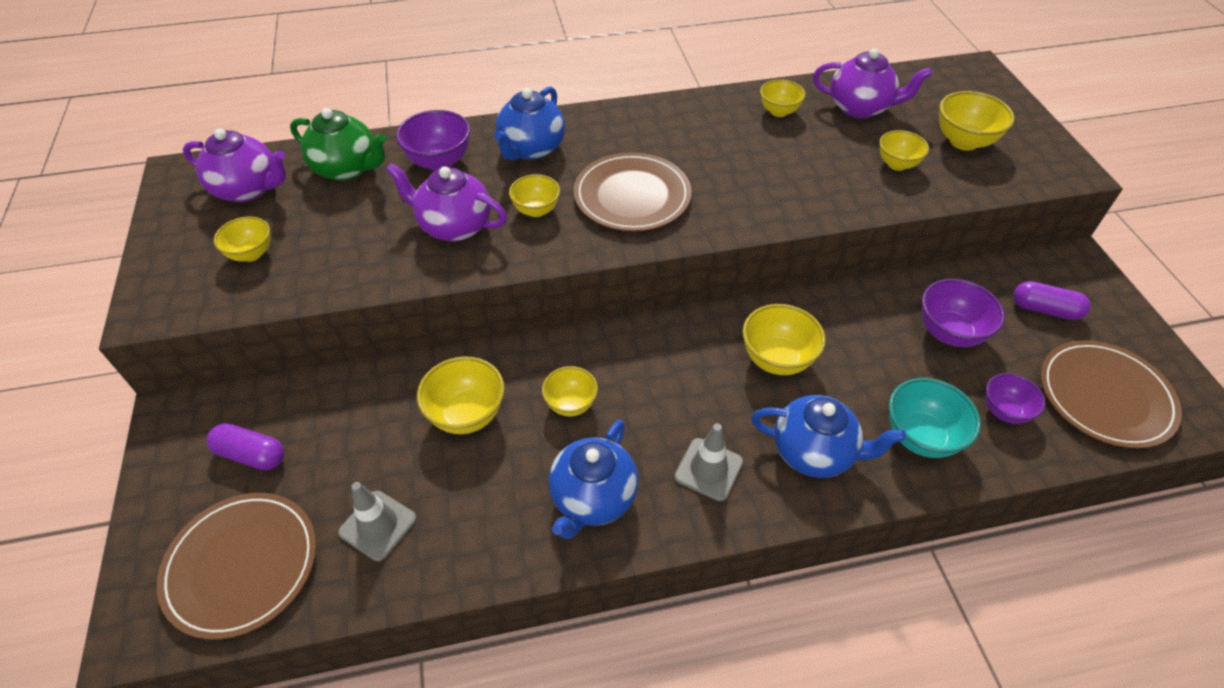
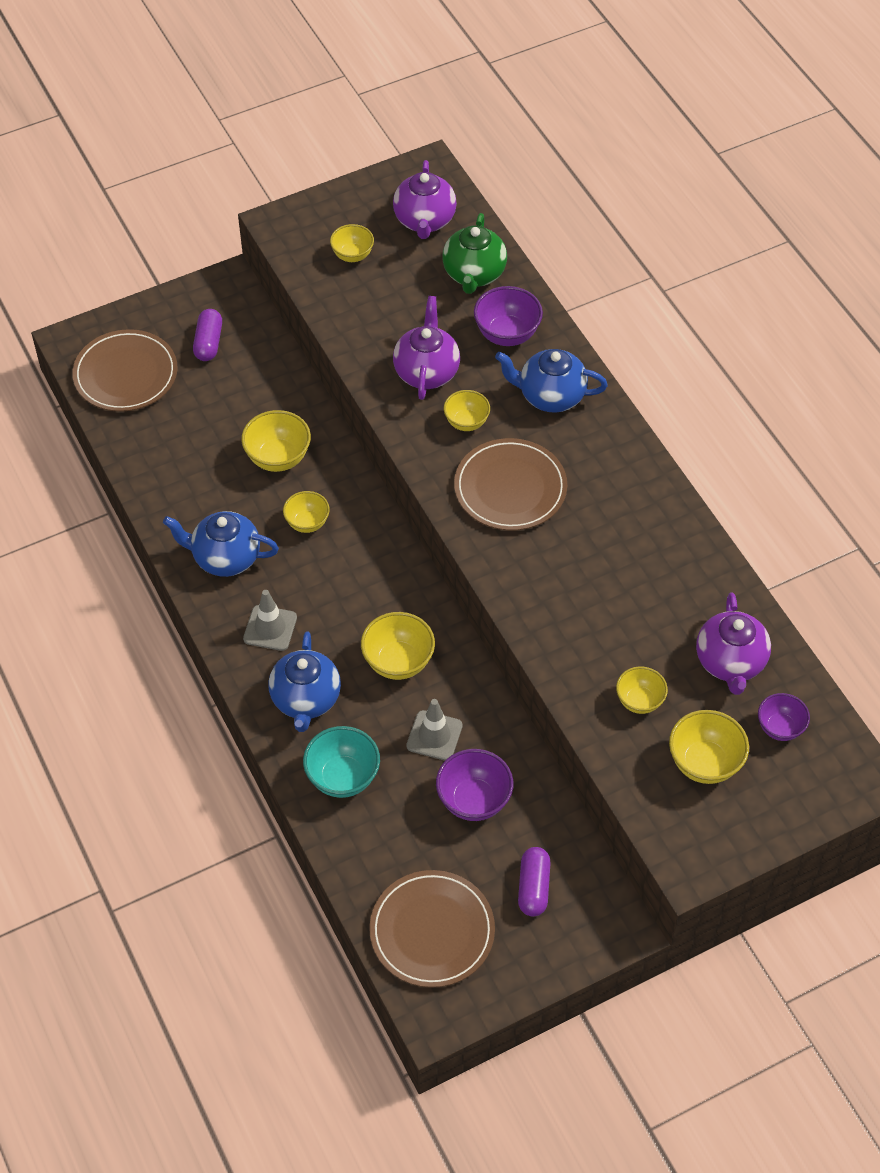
camera: 75 degrees right, 5 degrees up
(378, 525) = (172, 436): grey traffic cone -> grey traffic cone (434, 736)
(778, 111) = (692, 588): yellow bowl -> none
(1004, 411) = (390, 844): purple bowl -> purple bowl (780, 728)

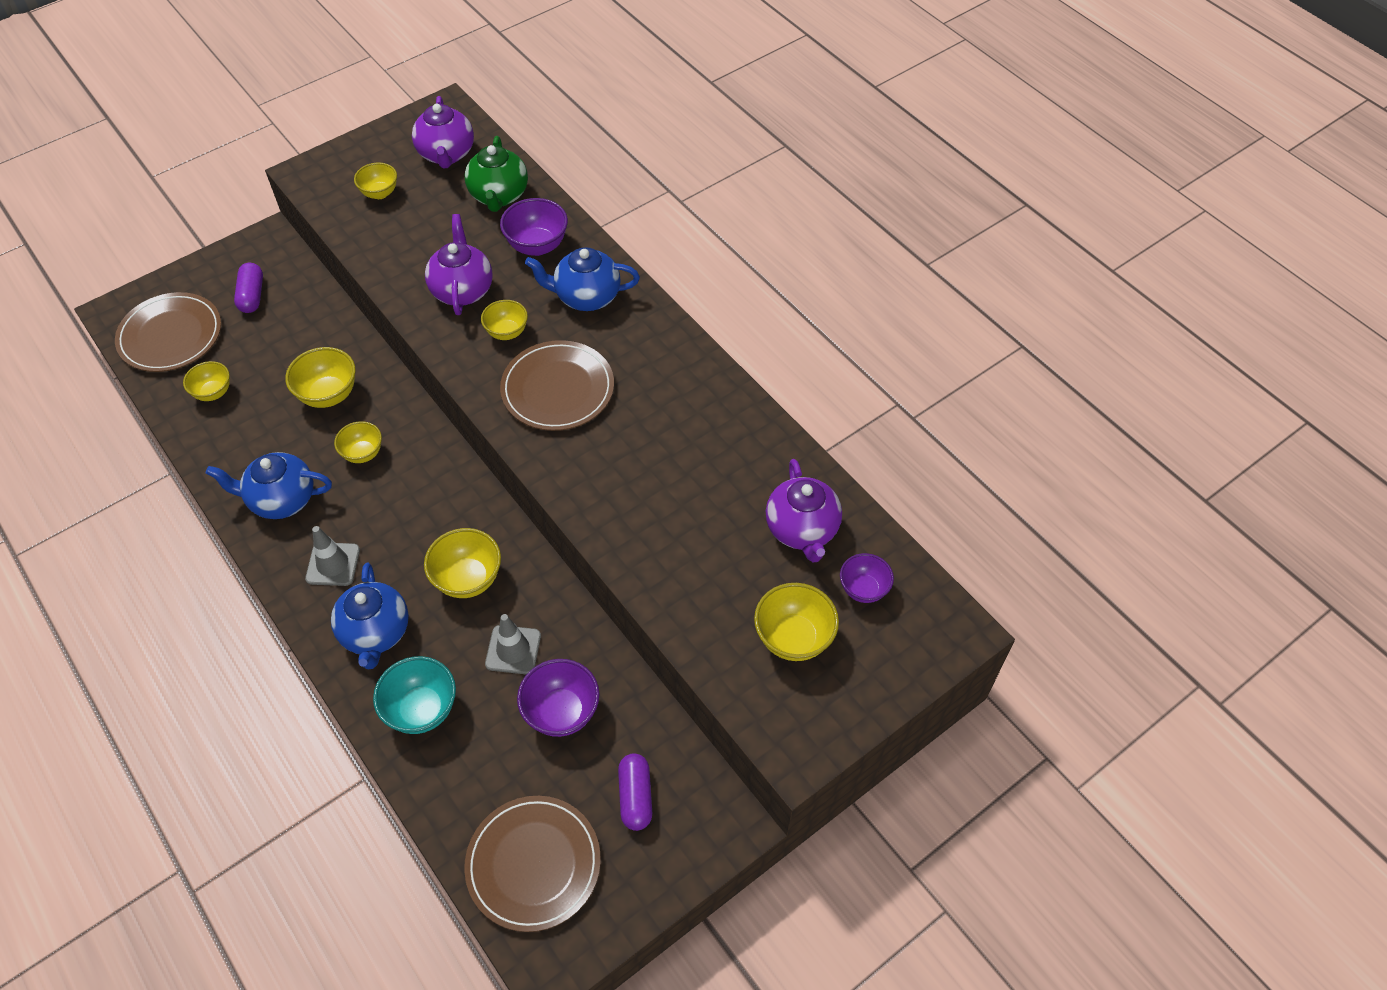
camera: 10 degrees left, 0 degrees up
(639, 701) = (717, 583): yellow bowl -> yellow bowl (213, 393)

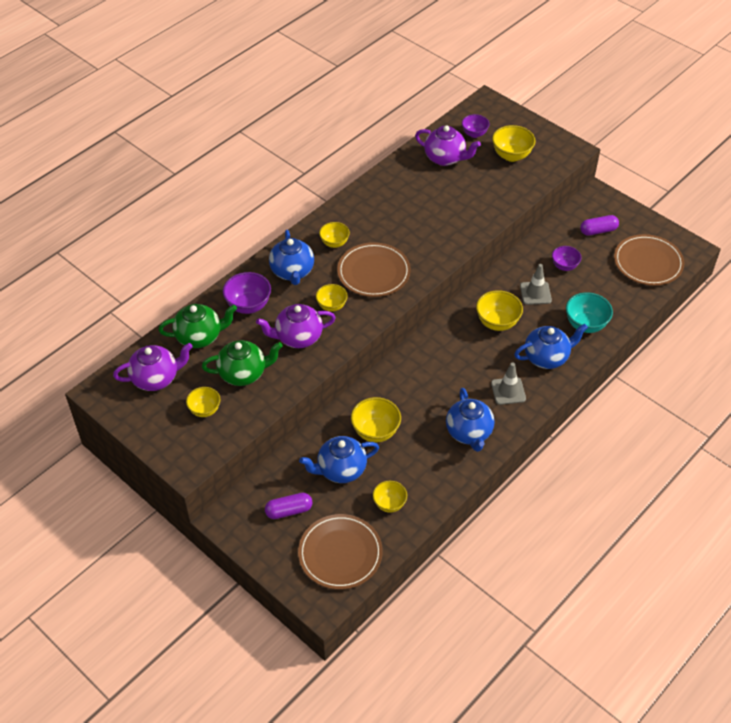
camera: 100 degrees left, 5 degrees down
(286, 351) = (340, 470): none -> blue teapot
(363, 453) = (420, 398): yellow bowl -> yellow bowl (334, 243)
(422, 232) = (243, 373): none -> green teapot
(561, 712) = (564, 266): purple bowl -> purple bowl, size x0.66
(802, 530) = (445, 158): purple teapot -> purple teapot turned 45 degrees clockwise

